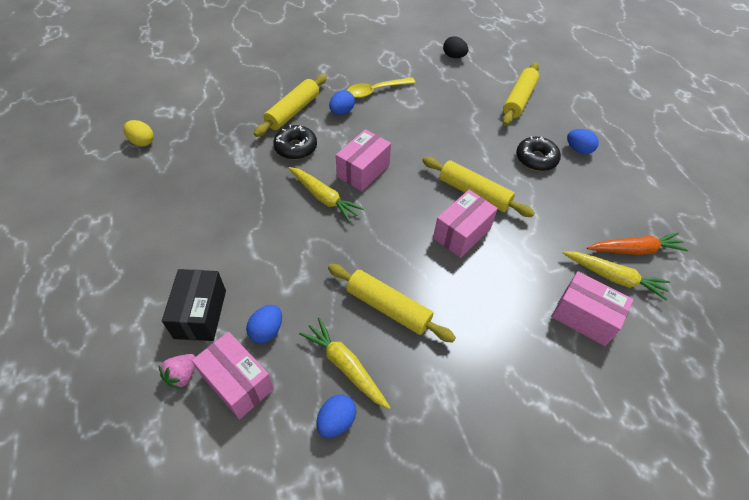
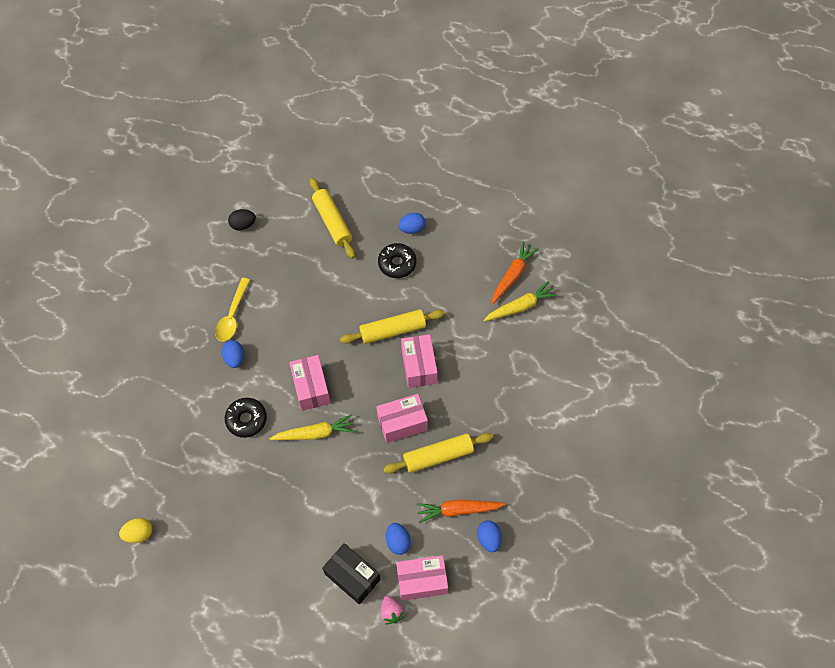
camera: 50 degrees left, 10 degrees up
(293, 111) = (202, 395): yellow rolling pin -> none
(345, 366) = (458, 510): yellow carrot -> orange carrot
(584, 317) = (531, 348): pink box -> pink box (402, 423)

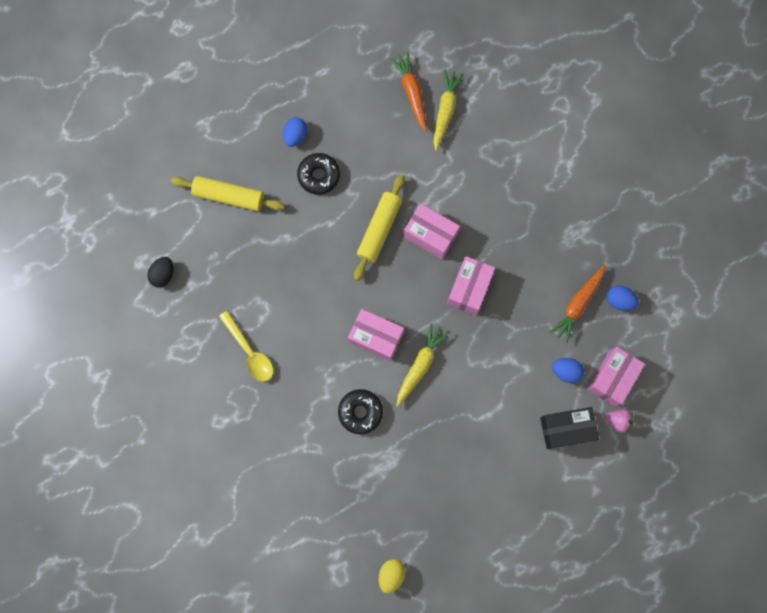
camera: 50 degrees left, 15 degrees up
(235, 358) = (293, 380): blue egg -> none
(438, 456) = (520, 283): yellow rolling pin -> none

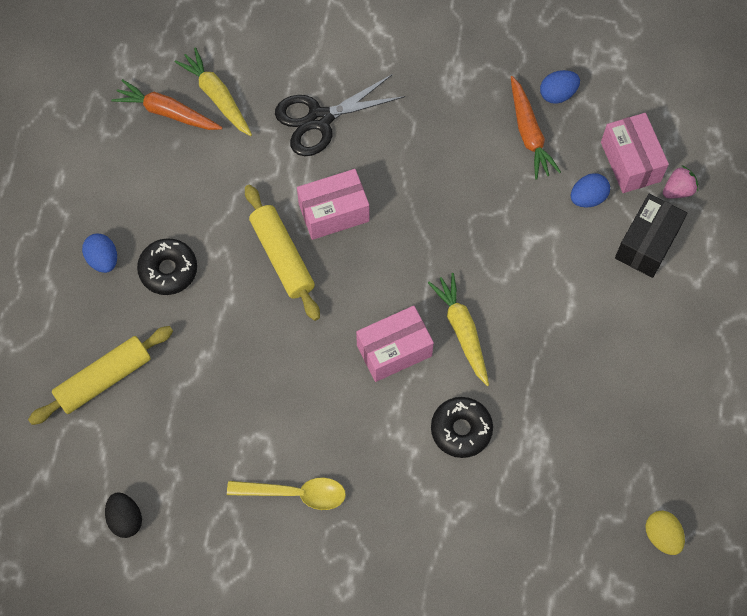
camera: 50 degrees left, 10 degrees down
(469, 289) = (423, 220): pink box -> none
(481, 179) = (320, 119): none -> black scissors

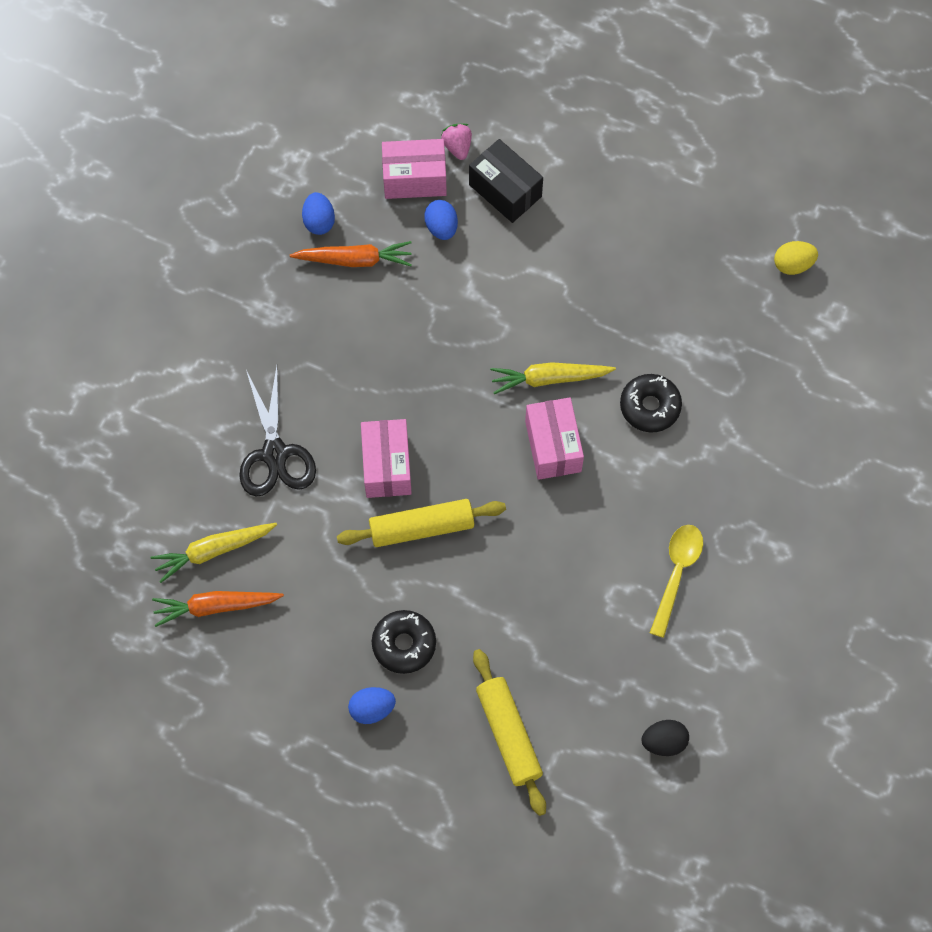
camera: 75 degrees left, 0 degrees up
(167, 112) = (216, 606): orange carrot -> orange carrot turned 45 degrees clockwise

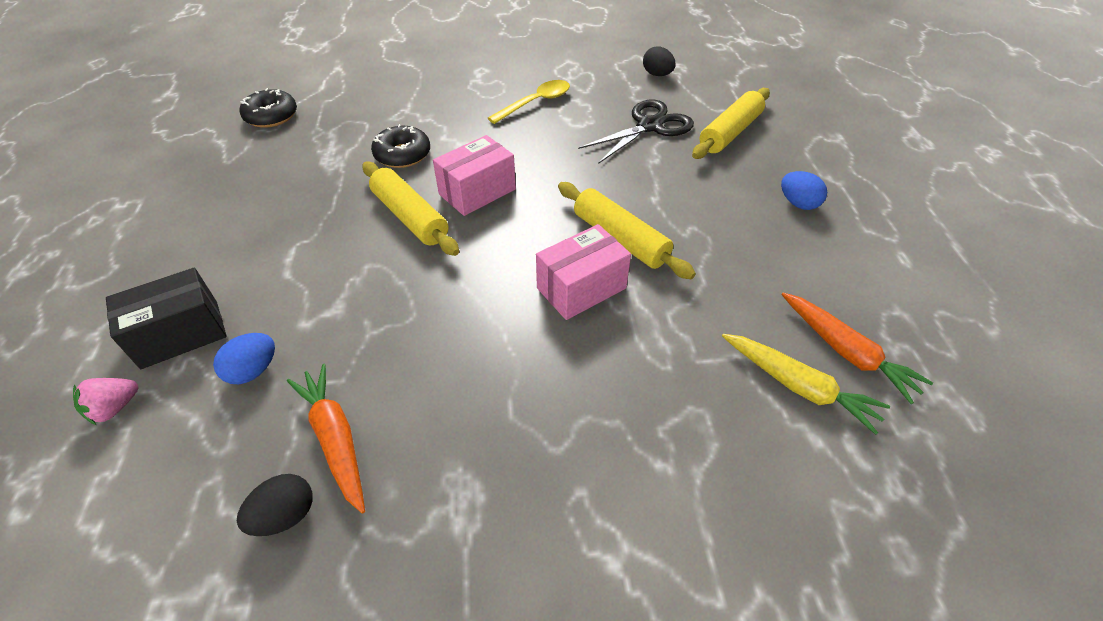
camera: 120 degrees left, 20 degrees down
(275, 453) = (645, 388): black scissors -> black scissors (649, 126)
(319, 221) = (285, 516): blue egg -> black egg
(404, 644) = (729, 207): black donut -> black donut (271, 116)
(414, 178) = (179, 432): pink box -> none
(505, 190) = (180, 334): black box -> black box turned 45 degrees clockwise
(549, 379) = (410, 217): yellow carrot -> yellow rolling pin
(676, 574) = (535, 103): yellow spoon -> yellow spoon turned 150 degrees clockwise
(793, 265) = (222, 127): yellow egg -> none

